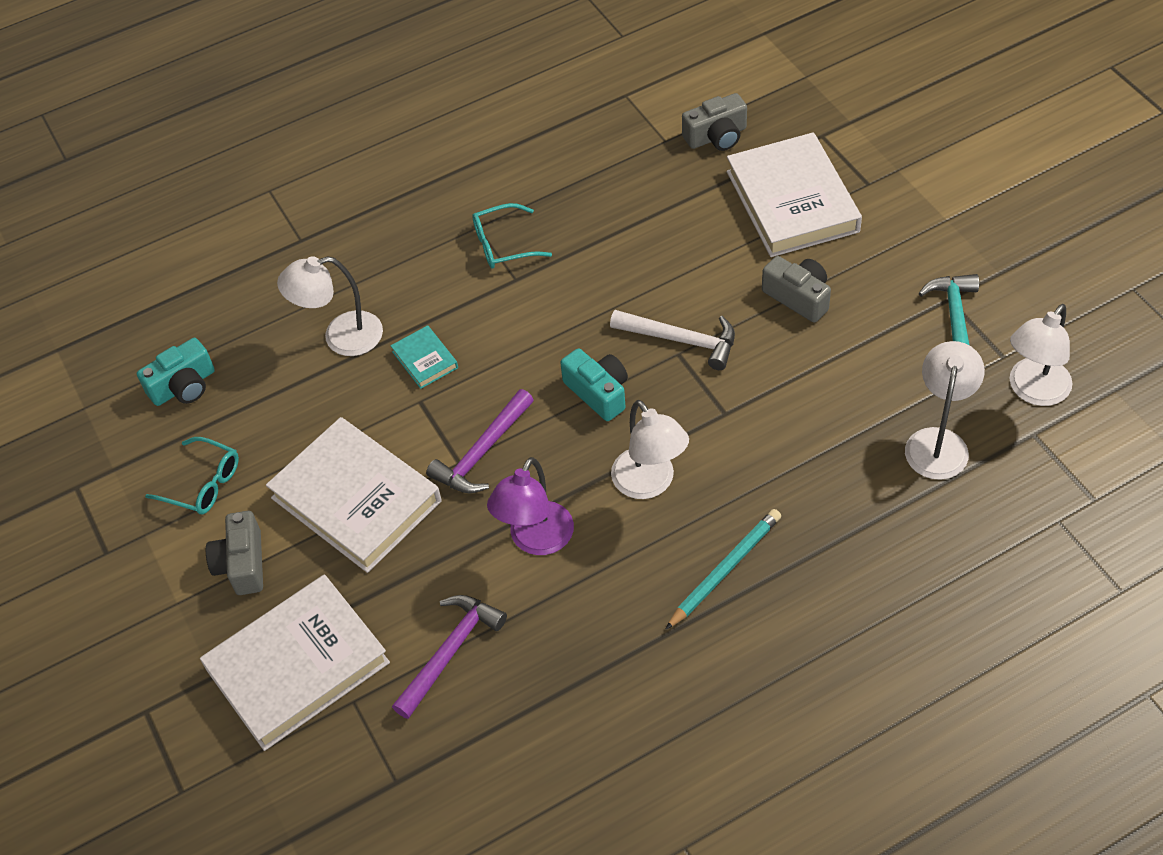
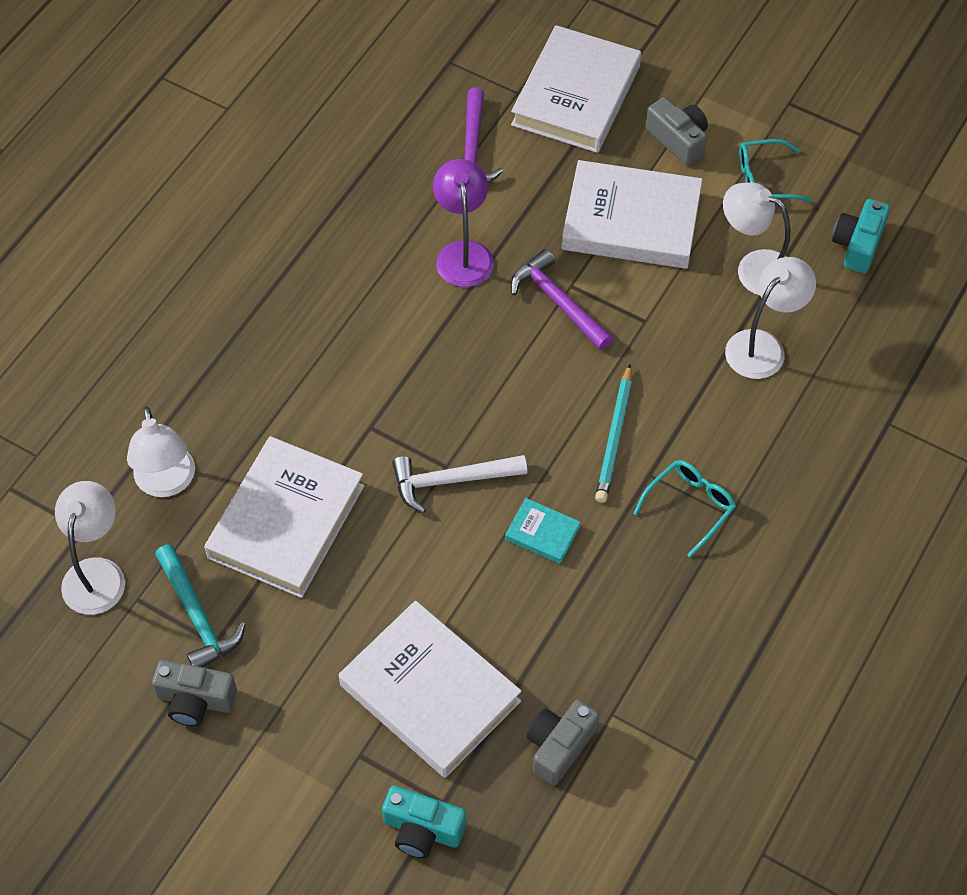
camera: 145 degrees right, 5 degrees up
(425, 360) = (671, 359): turquoise book -> turquoise book (542, 533)
(482, 452) = (558, 301): purple hammer -> purple hammer turned 45 degrees counterclockwise
(598, 392) = (495, 397): turquoise camera -> turquoise camera (422, 830)
(650, 483) = (399, 337): white lamp -> white lamp (754, 268)
(725, 570) = (297, 296): turquoise pencil -> turquoise pencil (614, 437)
(798, 297) = (364, 577): grey camera -> grey camera (195, 700)
(843, 365) = (286, 521): none -> white book

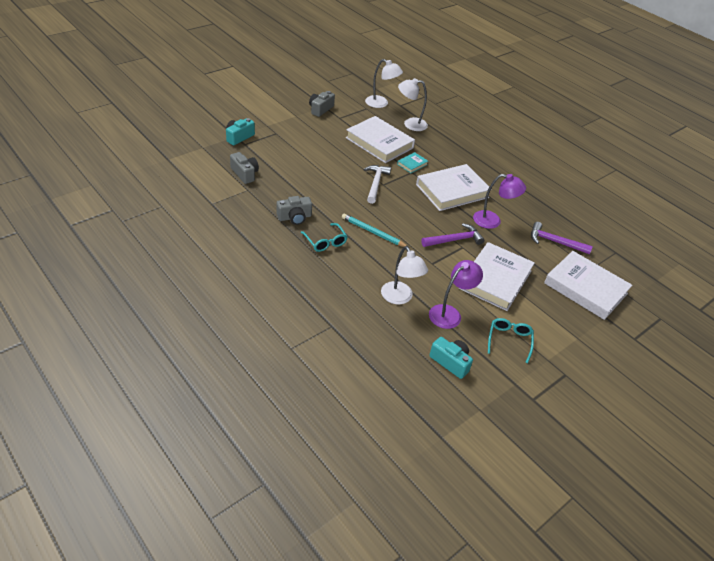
camera: 105 degrees right, 15 degrees down
(197, 616) = (352, 117): turquoise hammer -> none
(430, 693) = (288, 153): white book -> white book (452, 191)
(542, 533) = (337, 198): turquoise book -> turquoise book (412, 164)
(678, 140) = (546, 316): grey camera -> grey camera (294, 217)
(754, 268) = (450, 313): white lamp -> purple lamp

